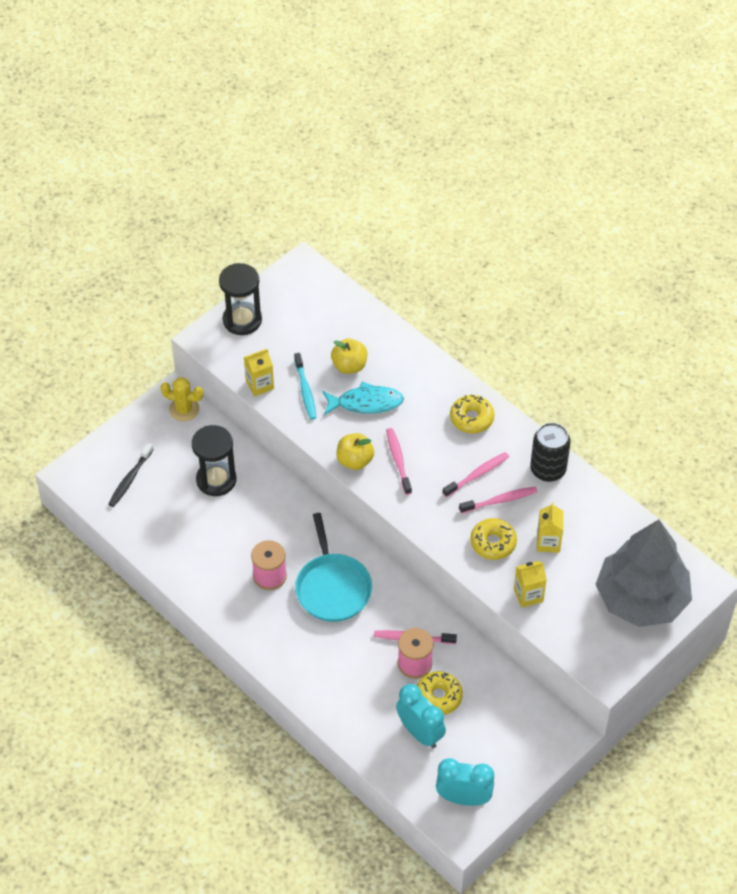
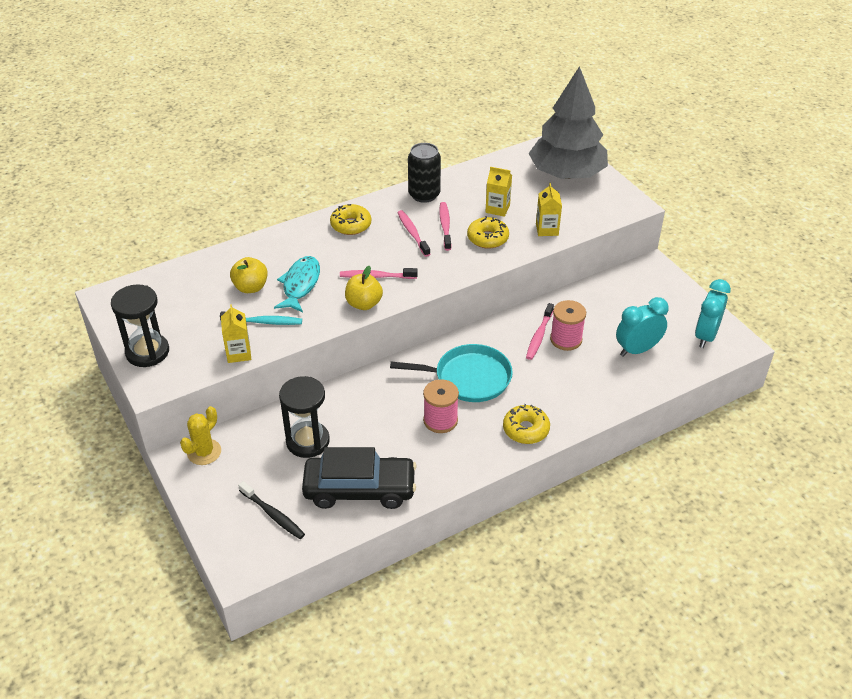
camera: 75 degrees left, 10 degrees down
(172, 533) = (359, 489): none -> black car
(438, 697) = (603, 331): yellow donut -> yellow donut (526, 429)

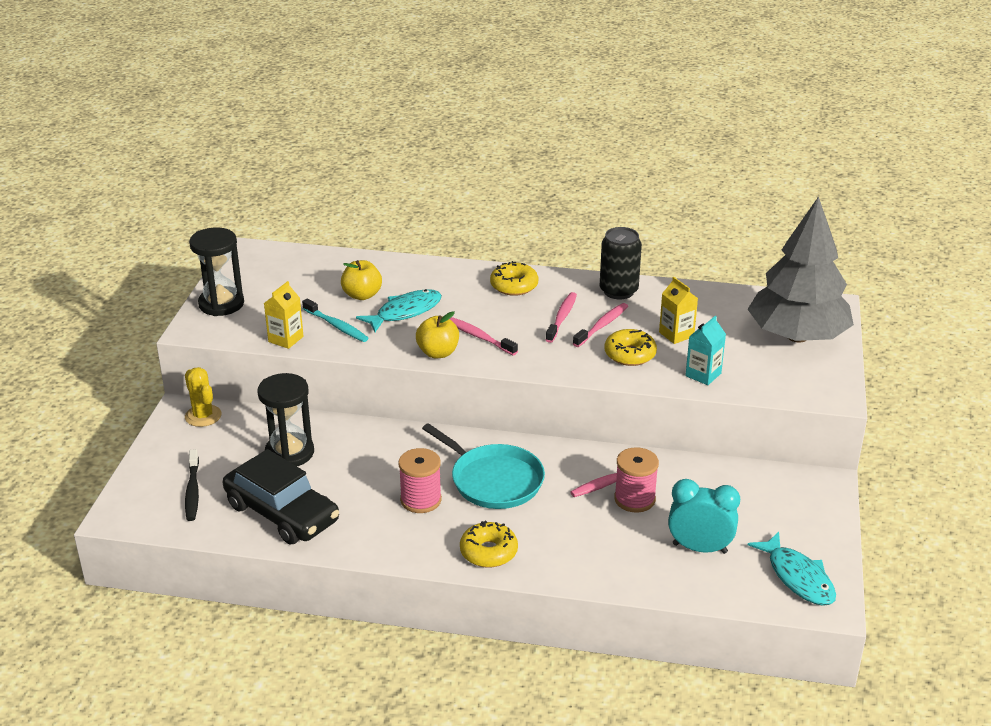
camera: 40 degrees right, 10 degrees down
(204, 452) = (203, 416): yellow cactus -> yellow cactus turned 75 degrees clockwise
(547, 229) = (703, 375): yellow carton -> turquoise carton
(705, 336) = (798, 577): turquoise clock -> turquoise fish

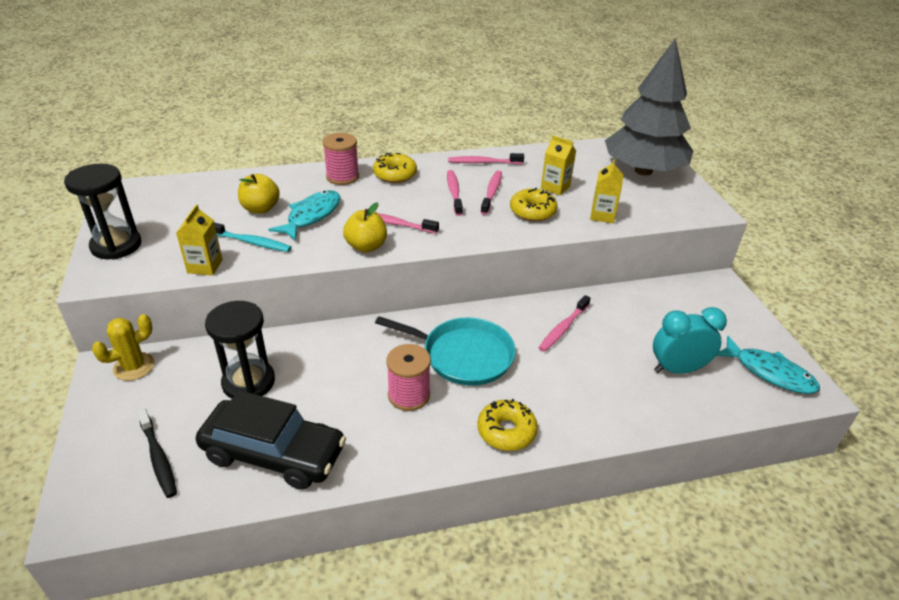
camera: 25 degrees left, 5 degrees up
(203, 416) = (134, 367): yellow cactus -> yellow cactus turned 75 degrees counterclockwise
(618, 291) = (483, 162): black can -> pink toothbrush
(634, 499) = (593, 339): pink spool -> pink spool (342, 177)
(703, 375) = (602, 215): turquoise carton -> yellow carton

